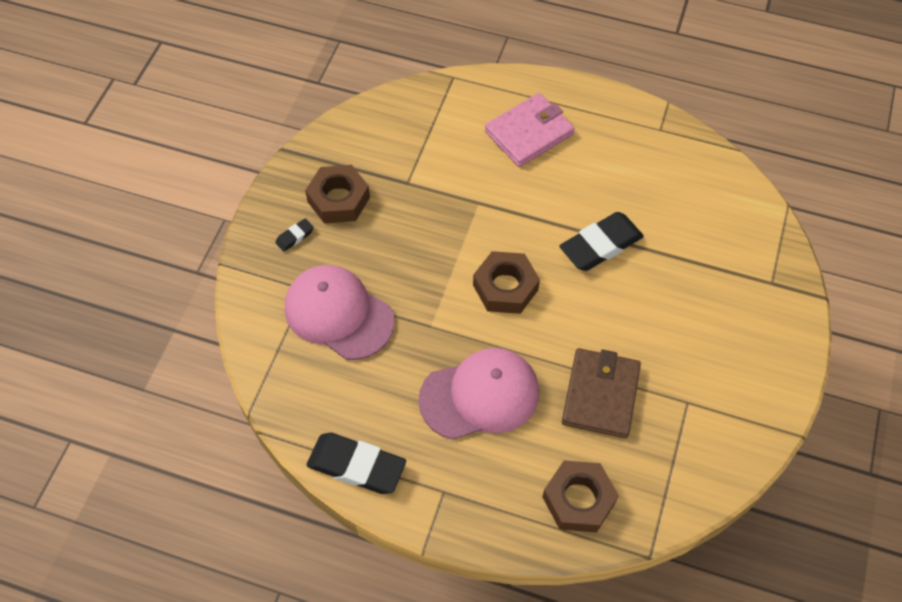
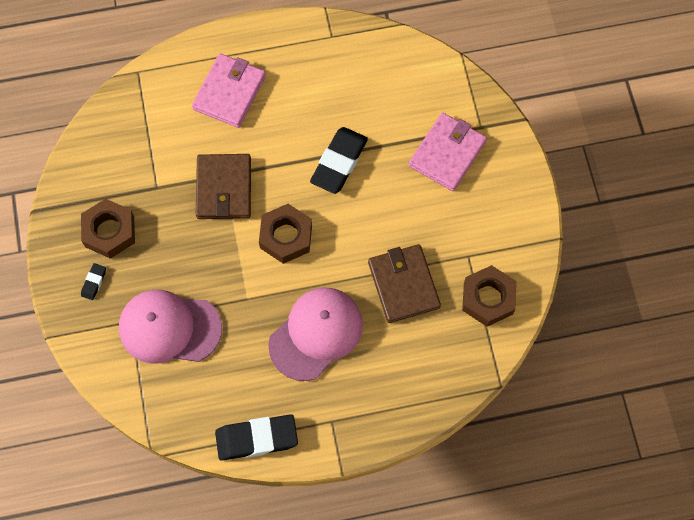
camera: 30 degrees left, 10 degrees up
(471, 214) = (224, 188): none -> brown wallet
(578, 500) = (430, 373): brown nut -> brown nut (488, 298)
(720, 291) = (447, 153): none -> pink wallet

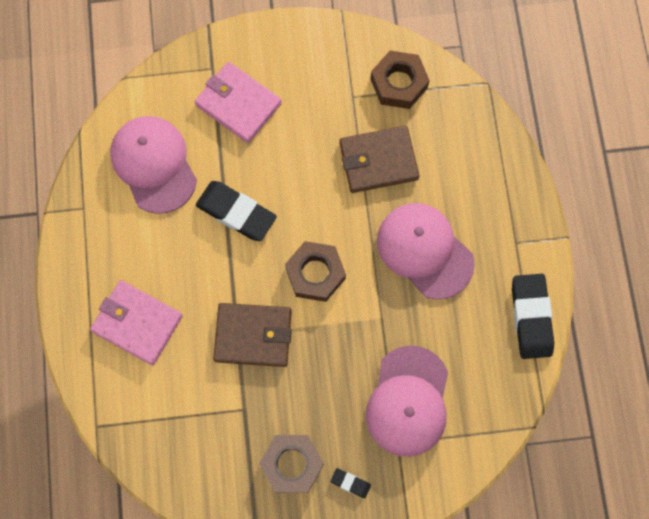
camera: 85 degrees left, 5 degrees up
(379, 88) = (154, 164): none -> pink cap

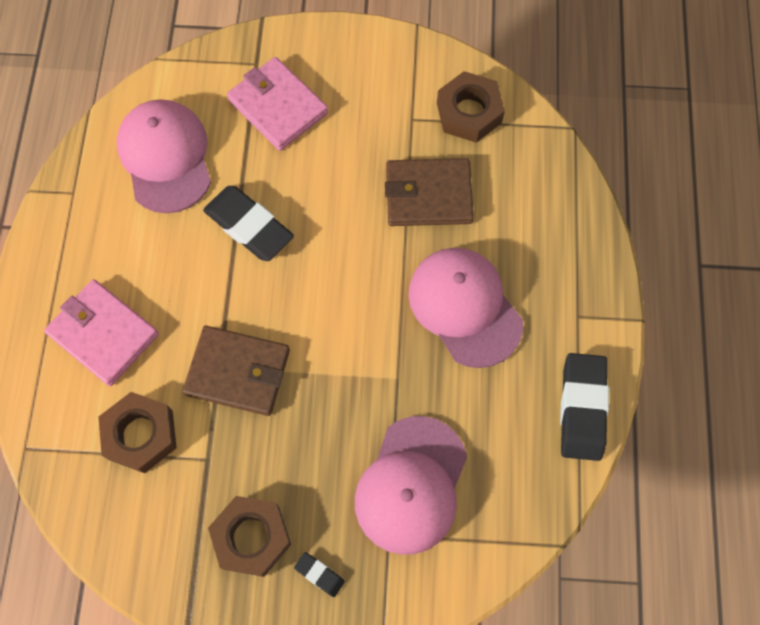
camera: 10 degrees right, 5 degrees down
(315, 273) = (328, 312): brown nut -> brown nut (140, 435)

